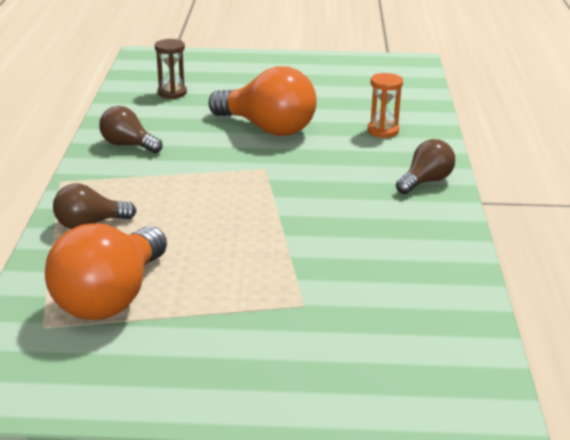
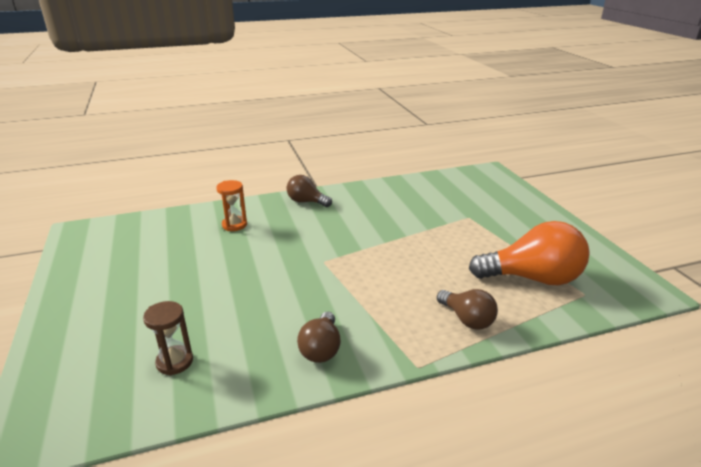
camera: 110 degrees left, 0 degrees up
(267, 128) = (249, 276): orange light bulb -> none

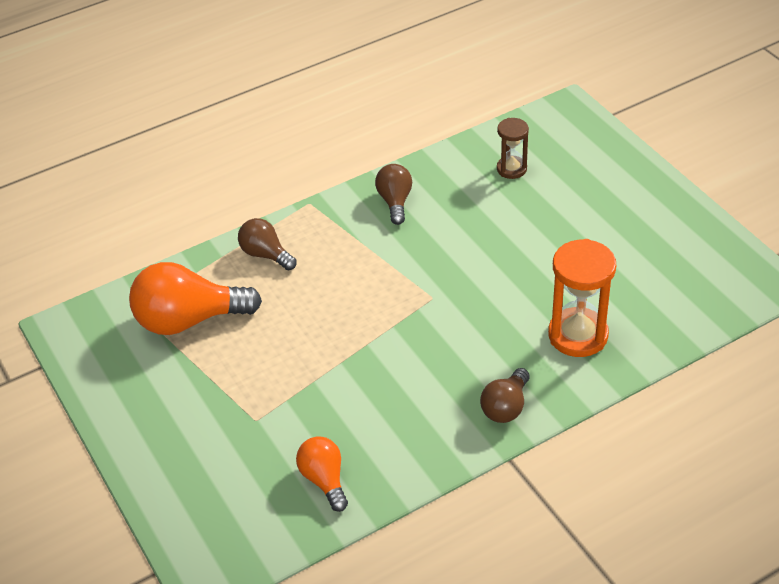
camera: 170 degrees right, 15 degrees up
(234, 225) = (578, 335): orange hourglass -> orange hourglass, size x1.73
(306, 202) = (506, 407): brown light bulb -> brown light bulb turned 105 degrees clockwise
(425, 190) = (324, 480): none -> orange light bulb

